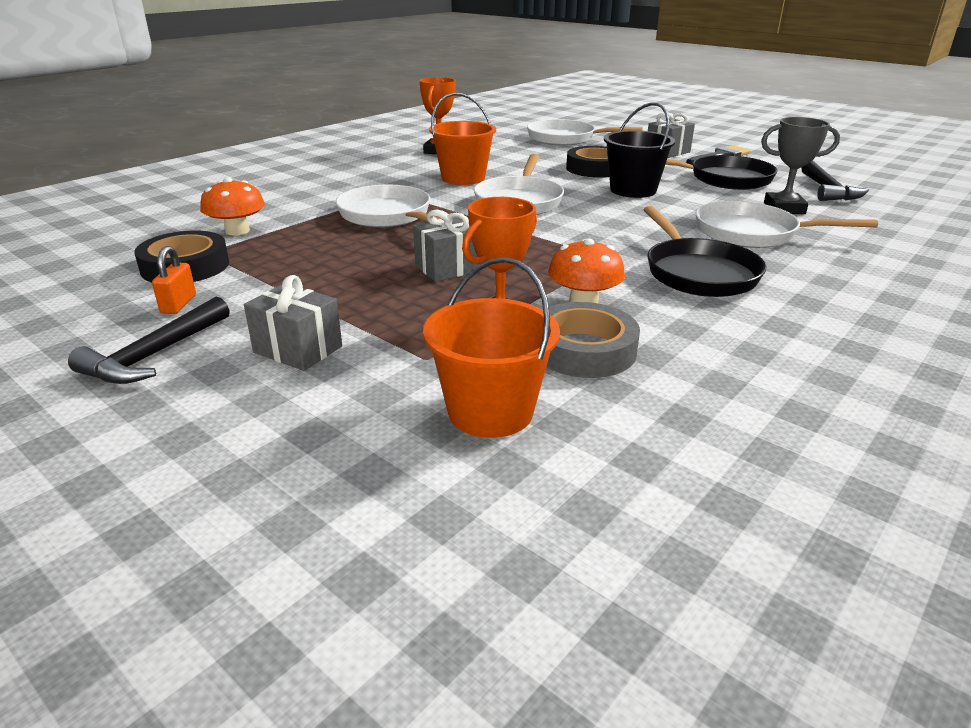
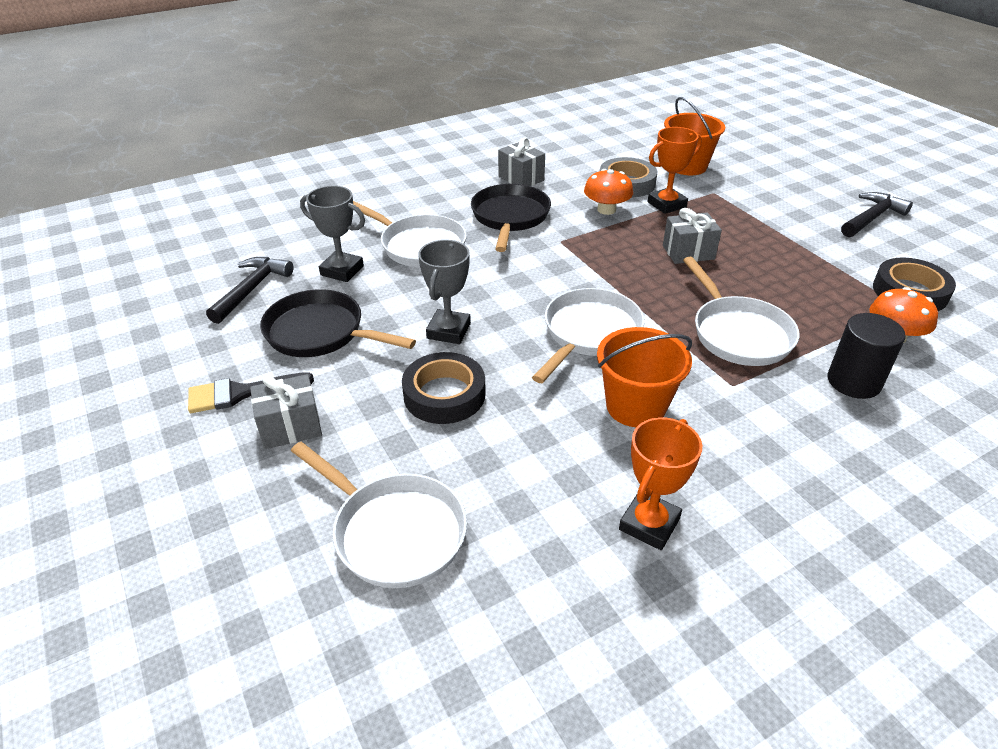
camera: 160 degrees left, 10 degrees up
(178, 304) = (885, 252): orange padlock -> none
(294, 204) = (854, 381): none -> black cylinder
(298, 349) = (787, 208): grey gift -> grey gift (521, 178)
(633, 190) = (448, 331): black bucket -> grey trophy

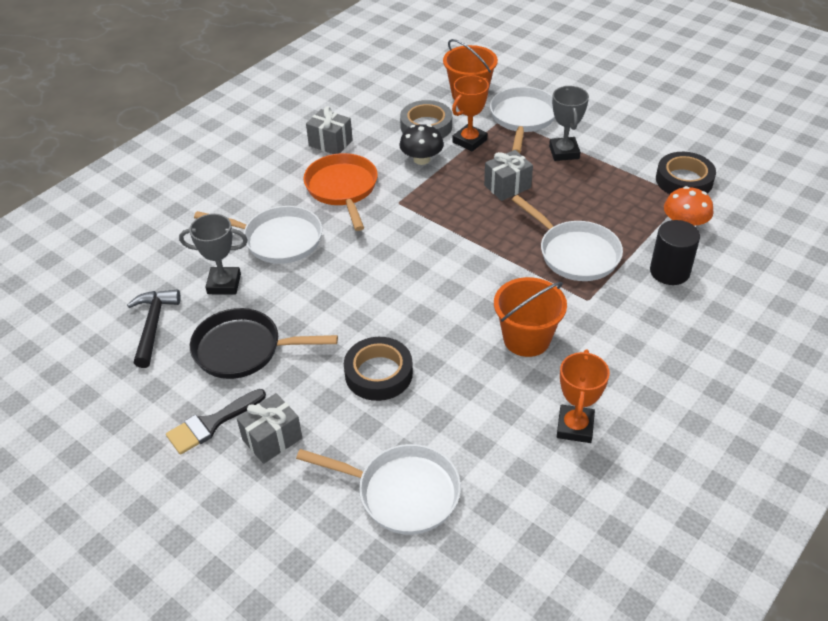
camera: 20 degrees left, 5 degrees up
(448, 331) = (350, 316): grey trophy -> grey trophy (564, 152)
(510, 217) = (342, 189): black pan -> orange pan
(589, 334) = (464, 286): white pan -> white pan (522, 118)
(606, 210) = (421, 159): orange mushroom -> black mushroom
(872, 218) = (635, 114): black hammer -> none

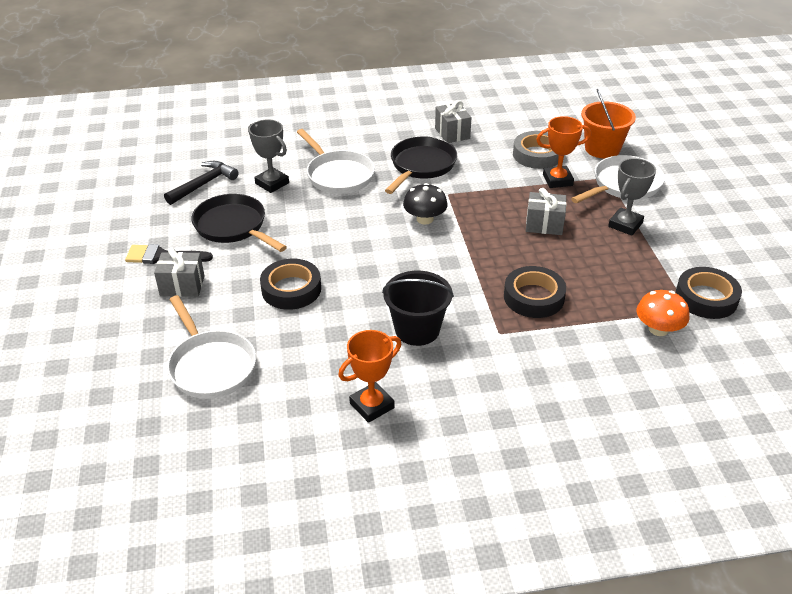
camera: 40 degrees right, 5 degrees down
(342, 189) = (421, 166): orange pan -> black pan
(421, 159) = (503, 174): black mushroom -> black mushroom (425, 219)
(526, 339) = (417, 330): orange bucket -> black bucket
(575, 253) = (533, 297): white pan -> black tape
(669, 271) = (595, 353): black cylinder -> none

